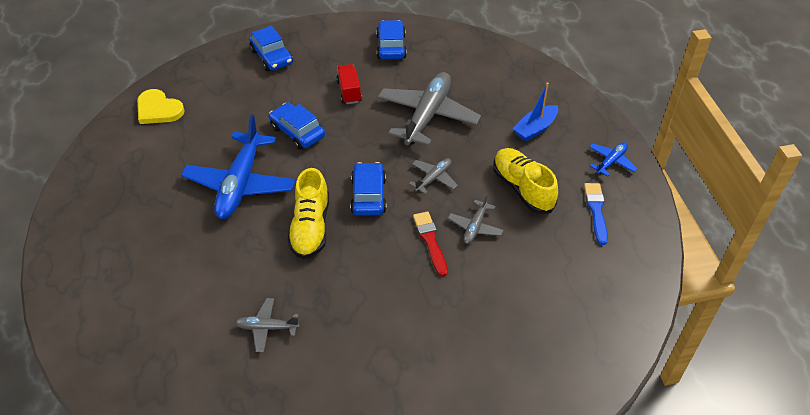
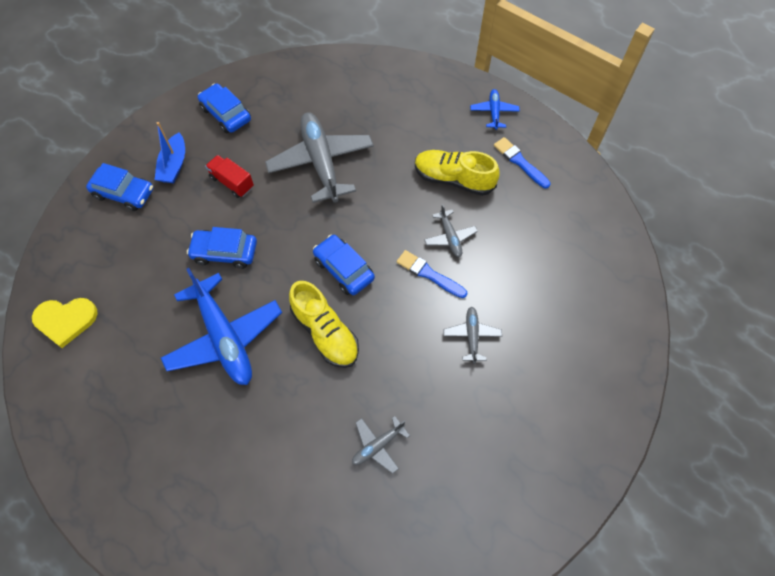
camera: 40 degrees left, 15 degrees up
(430, 241) = (429, 274): red brush -> blue brush
(433, 178) = (380, 217): grey plane -> grey plane (472, 336)
(535, 128) = (415, 119): blue boat -> blue boat (174, 165)

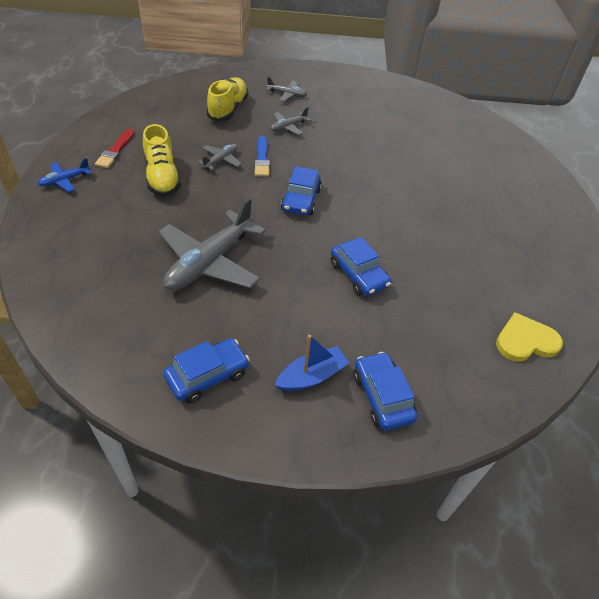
camera: 130 degrees left, 15 degrees down
(65, 320) = (525, 341): yellow heart -> yellow heart turned 60 degrees counterclockwise
(224, 337) = (419, 234): blue plane -> none
(226, 114) = (207, 375): blue car -> blue car turned 135 degrees counterclockwise
(232, 182) = (288, 313): red truck -> none
(325, 332) = (357, 187): yellow shoe -> yellow shoe (228, 109)
(377, 446) = (396, 137): grey plane -> grey plane (287, 94)
(520, 162) = (115, 150): blue brush -> red brush

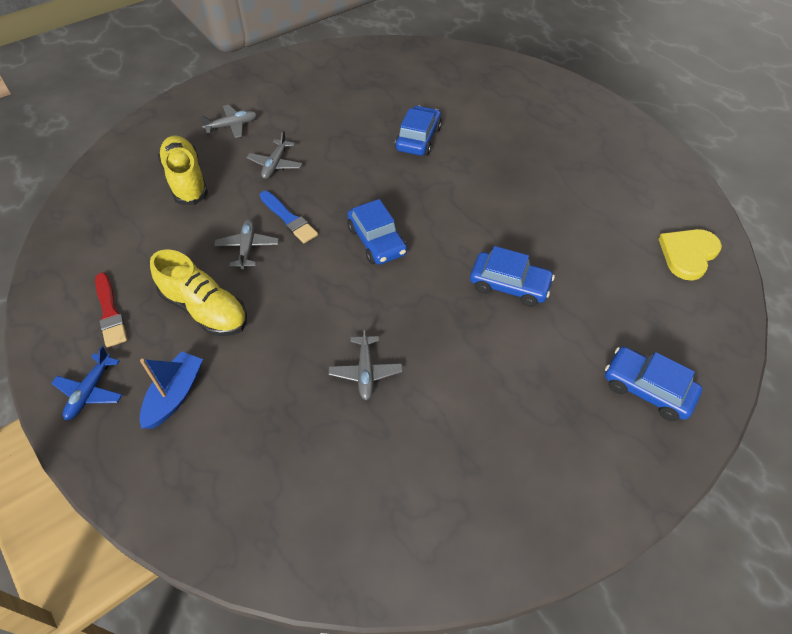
camera: 35 degrees left, 5 degrees up
(207, 375) = (495, 491): blue car -> blue car (418, 139)
(210, 262) = (365, 372): grey plane -> grey plane, size x0.47
(312, 376) = (578, 416): blue boat -> blue boat (175, 395)

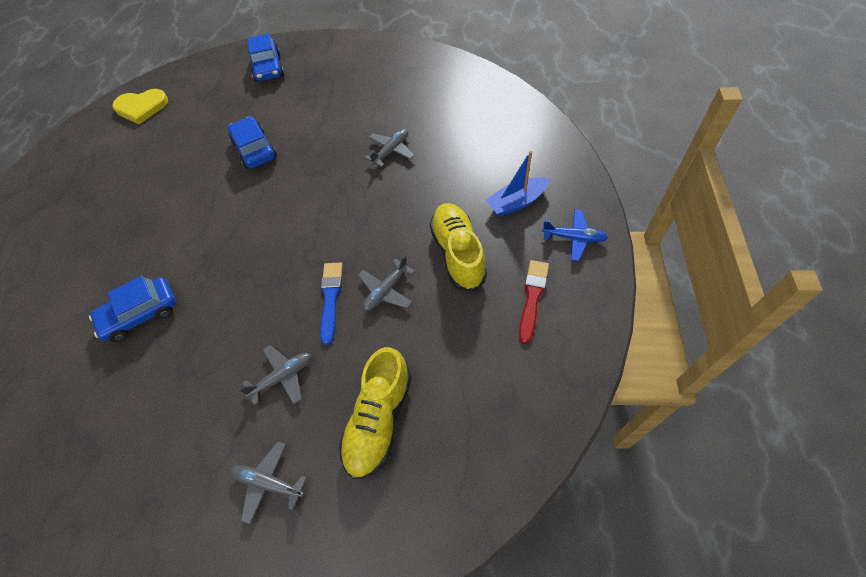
camera: 135 degrees left, 5 degrees up
(90, 392) = (574, 238): blue plane -> blue plane turned 45 degrees clockwise
(377, 241) = (291, 232): blue car -> none

